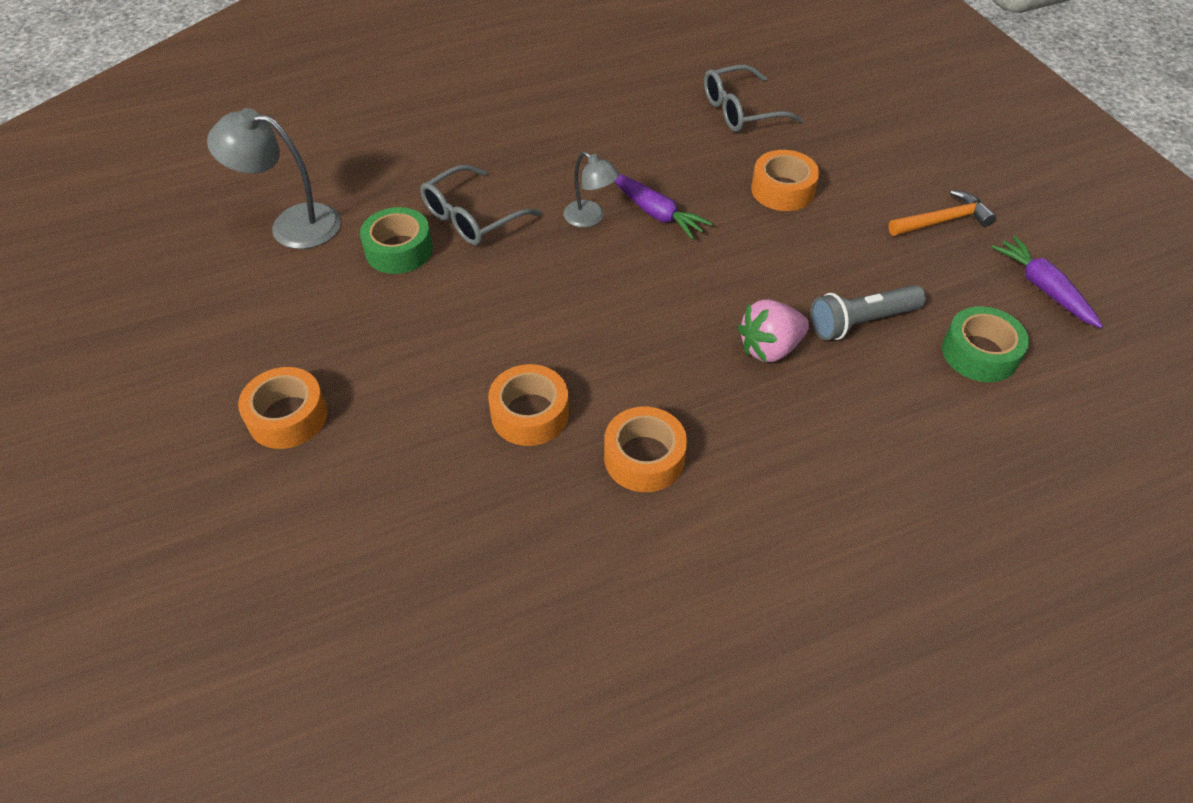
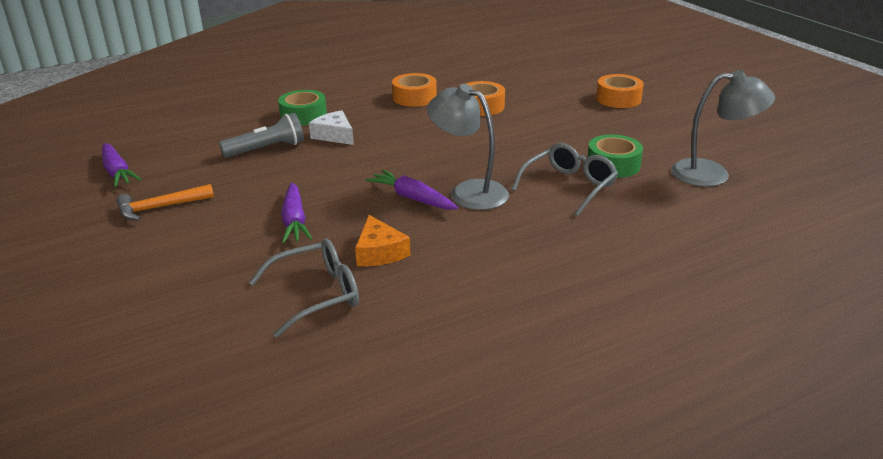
camera: 175 degrees right, 20 degrees down
(590, 218) = (468, 191): grey lamp -> grey lamp, size x1.65
(689, 147) = (379, 252): none -> orange cheese
(769, 348) = (334, 135): pink strawberry -> white cheese
(782, 190) = (294, 221): orange tape -> purple carrot
(979, 353) = (195, 140): green tape -> green tape (303, 115)

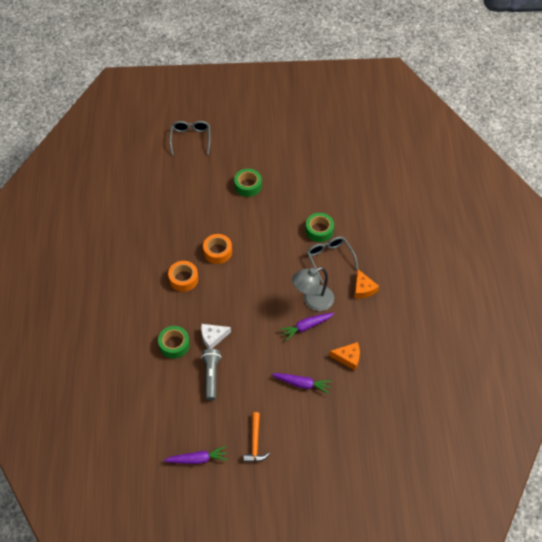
camera: 65 degrees left, 25 degrees up
(316, 295) = (370, 392): grey glasses -> grey glasses (190, 139)
(544, 232) = (363, 288): none -> orange cheese
(618, 99) = (248, 186): orange tape -> green tape
(712, 174) = (348, 199): grey lamp -> none

